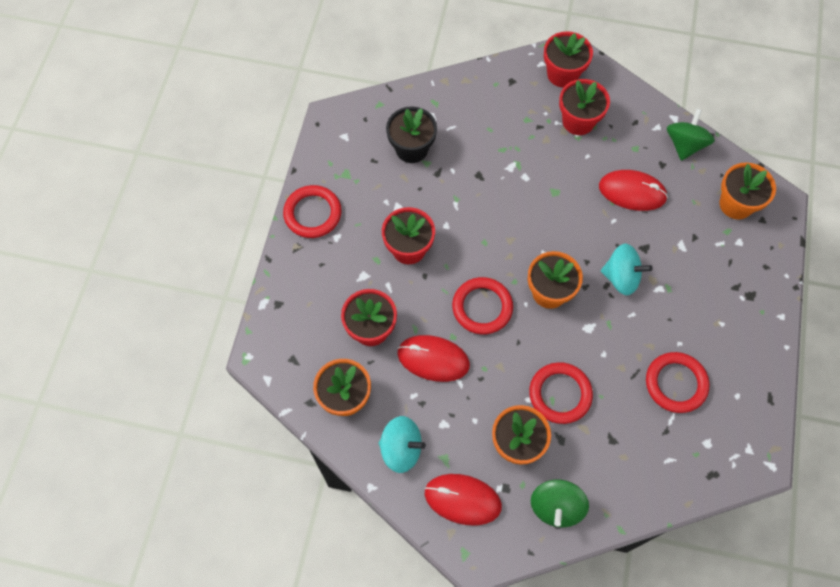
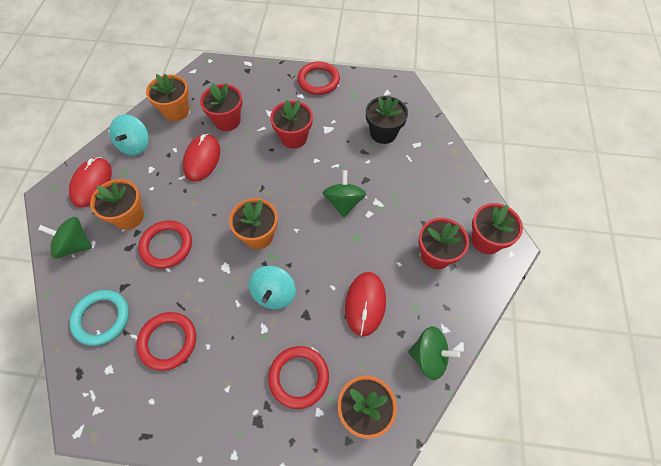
camera: 85 degrees right, 5 degrees down
(482, 307) = (244, 188): red ring -> red ring (299, 377)
(509, 200) = (343, 202): none -> green spinning top
(651, 459) = (101, 318): none -> turquoise ring

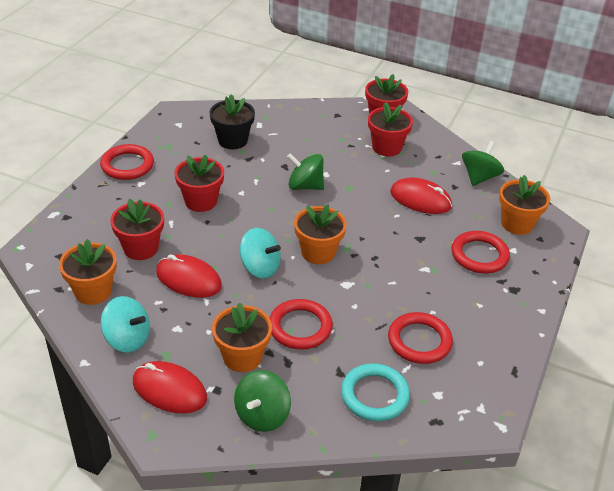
camera: 75 degrees left, 20 degrees down
(274, 294) = (391, 254): turquoise spinning top -> turquoise spinning top (260, 267)

